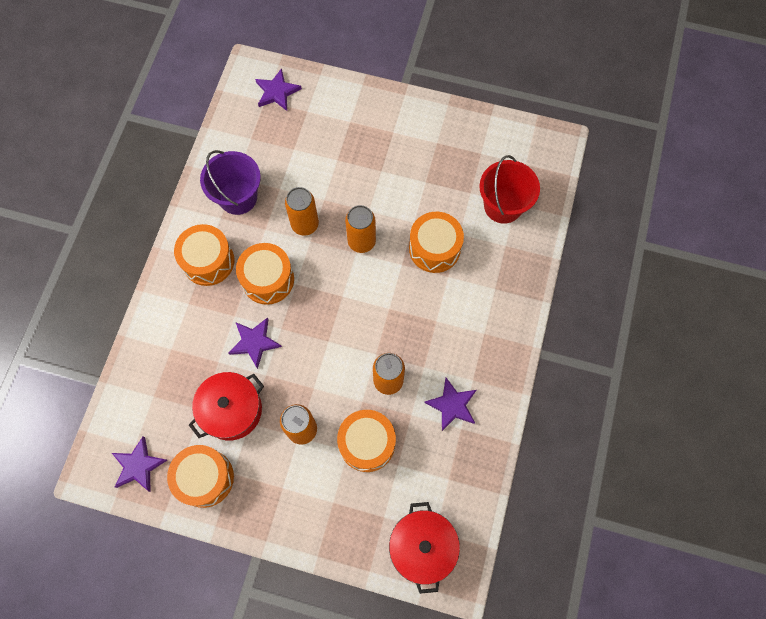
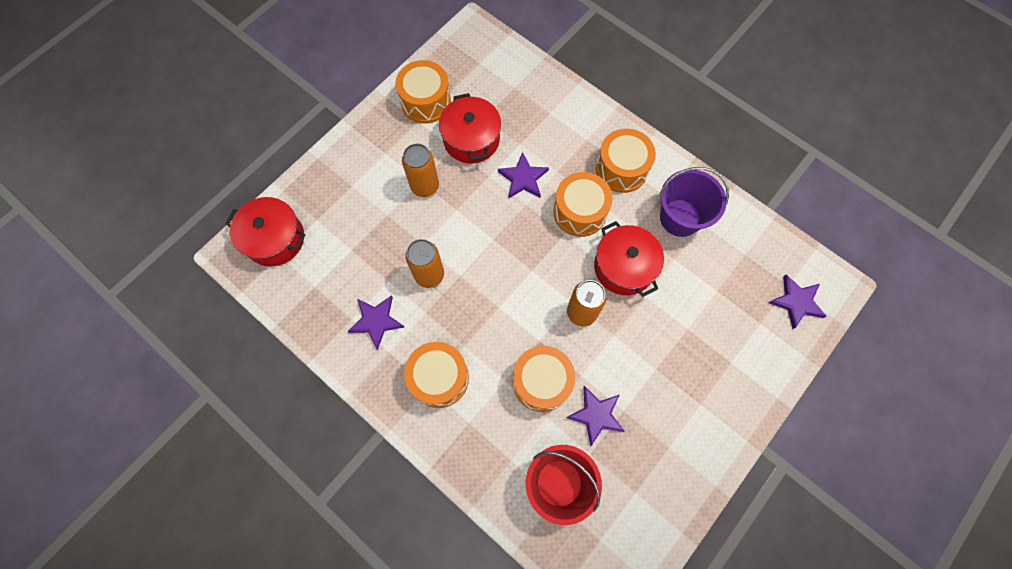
camera: 115 degrees right, 0 degrees up
(138, 466) = (462, 60): purple star -> purple star (596, 415)
(305, 224) = (624, 267): orange can -> red pot
(367, 443) = (384, 232): orange drum -> orange drum (439, 378)

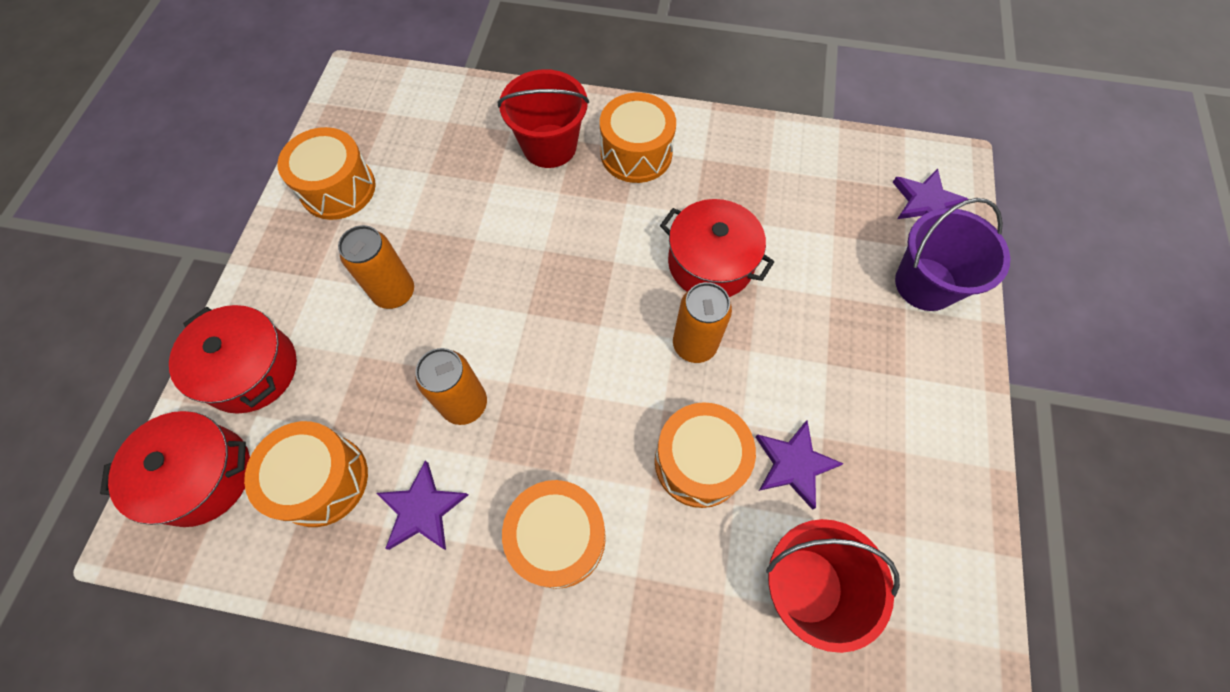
camera: 30 degrees left, 5 degrees down
(471, 139) = (426, 206): red pot -> red pot (251, 370)
(523, 178) = (522, 221): purple star -> none
(568, 136) = (549, 146): none -> red bucket
(580, 212) = (617, 225): orange drum -> orange drum (322, 480)
(680, 218) = (738, 175): purple bucket -> purple bucket (925, 284)

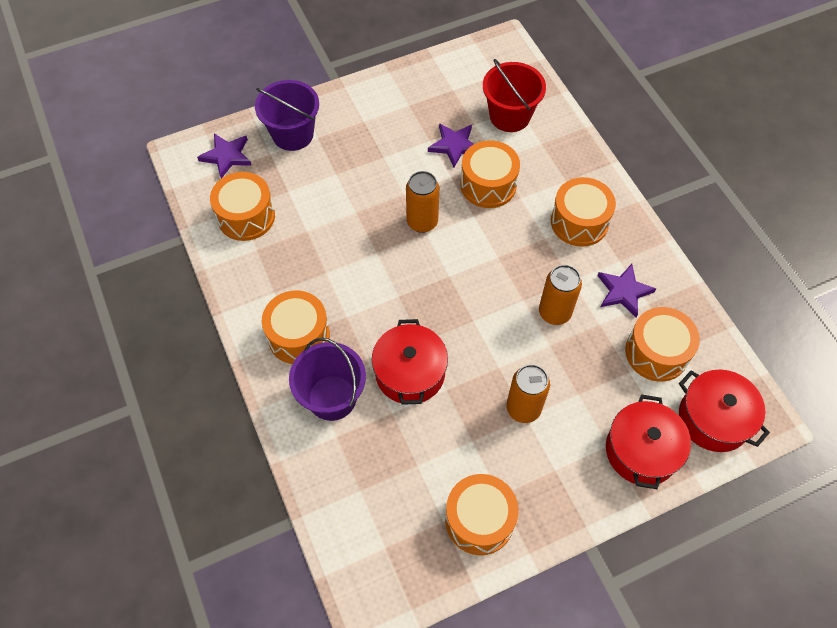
camera: 125 degrees left, 5 degrees down
(549, 146) = (332, 397): red bucket -> purple bucket
(710, 263) = (359, 243): red pot -> red pot (410, 373)
(821, 180) = (246, 216): none -> orange drum

